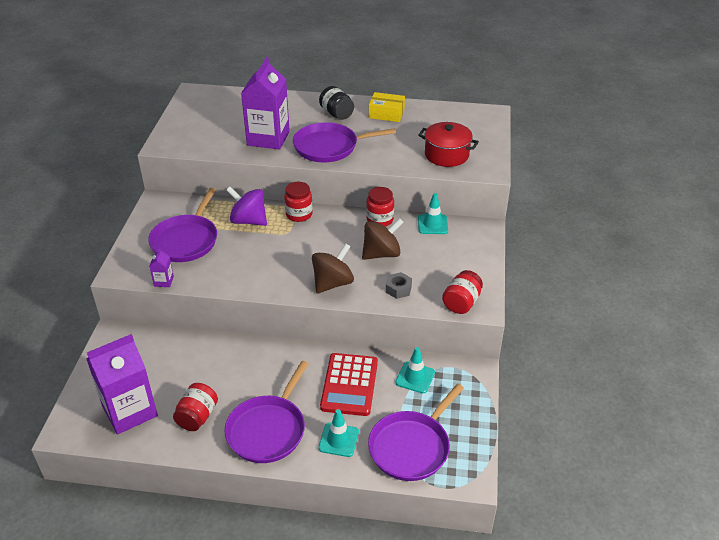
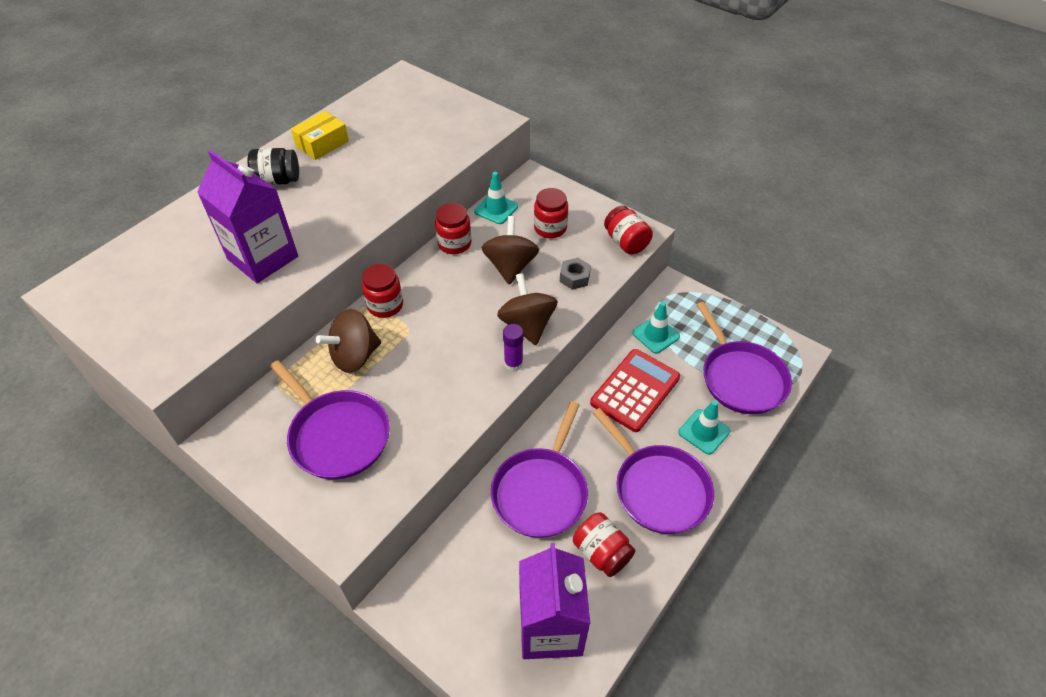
camera: 60 degrees left, 10 degrees up
(164, 281) = (400, 489): purple carton -> none
(248, 221) = (355, 356): purple spinning top -> brown spinning top
(293, 290) = (513, 363): none -> purple glue stick
(329, 147) = (338, 213): purple pan -> purple pan (541, 491)
(349, 385) = (635, 390): red calculator -> red calculator turned 90 degrees counterclockwise
(438, 258) = (550, 228): none -> red jar
(446, 155) = (442, 135): red pot -> none

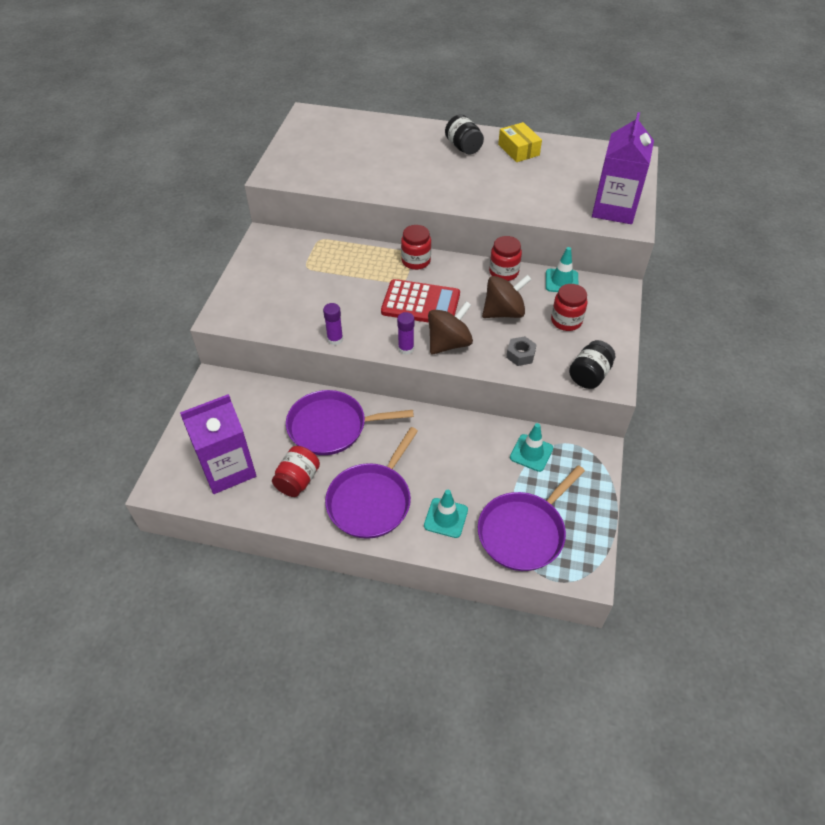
camera: 65 degrees right, 0 degrees up
(263, 258) = (387, 172): purple carton -> purple carton (614, 209)
(322, 143) = (518, 150): yellow box -> yellow box turned 45 degrees clockwise
(337, 435) = (293, 284): purple pan -> none
(355, 356) = (361, 265): brown spinning top -> none
(460, 424) = (335, 339): none -> purple glue stick
(626, 242) = (589, 375): red jar -> black jar
(635, 390) = (460, 456): red calculator -> red calculator (420, 303)

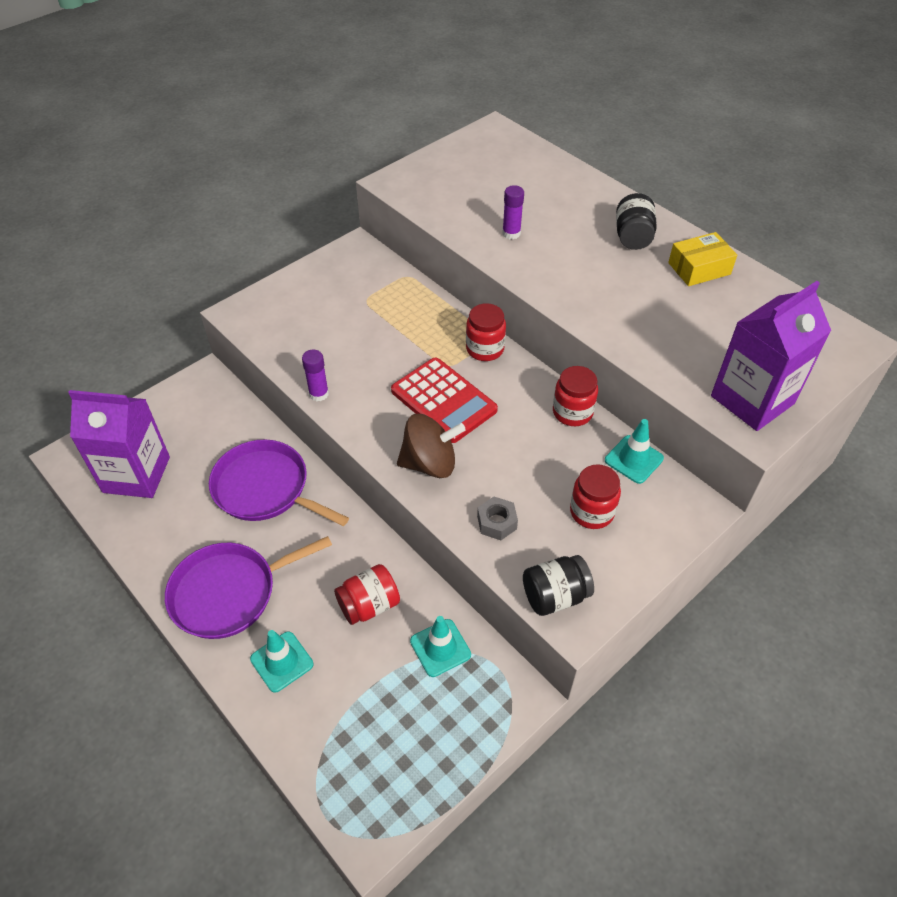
camera: 35 degrees right, 0 degrees up
(298, 480) = (184, 526): red jar -> red jar (369, 605)
(406, 348) = (379, 444): purple glue stick -> purple glue stick (511, 233)
(503, 312) = (526, 460): brown spinning top -> none
(518, 150) = (699, 268): yellow box -> yellow box turned 60 degrees clockwise
(524, 531) = (346, 735): purple pan -> none

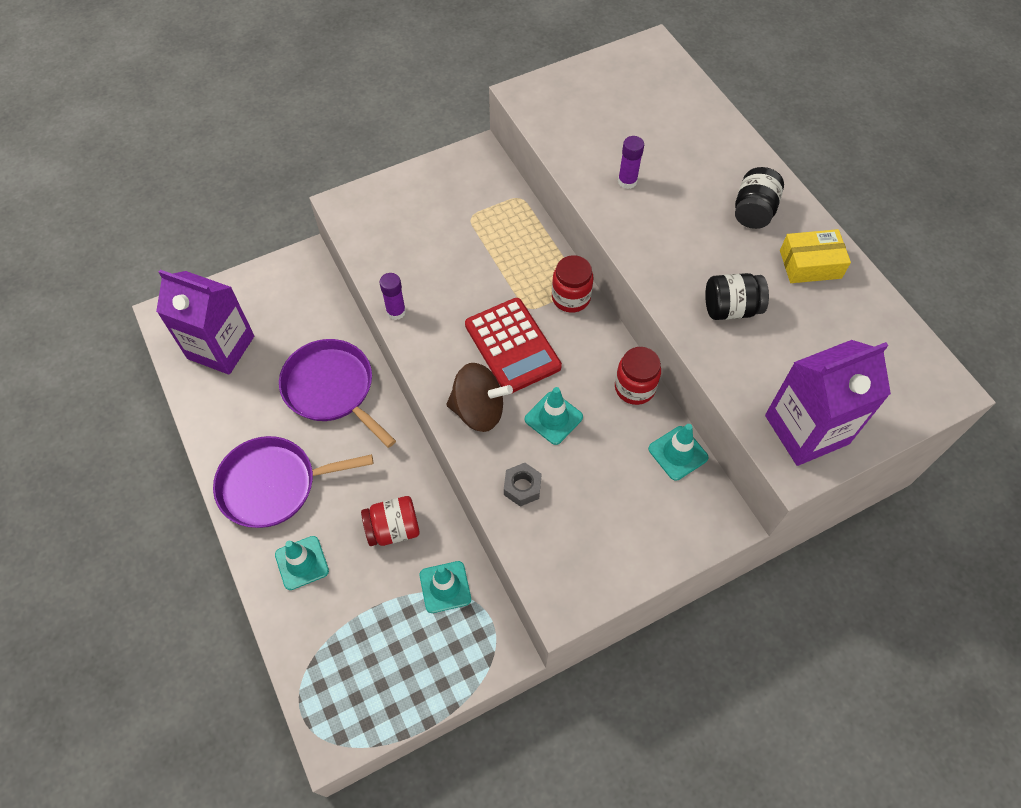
camera: 15 degrees right, 10 degrees up
(505, 454) = (553, 418): none -> turquoise traffic cone
(555, 596) = (552, 575): black jar -> black jar (731, 308)
(591, 512) = (617, 499): red jar -> none

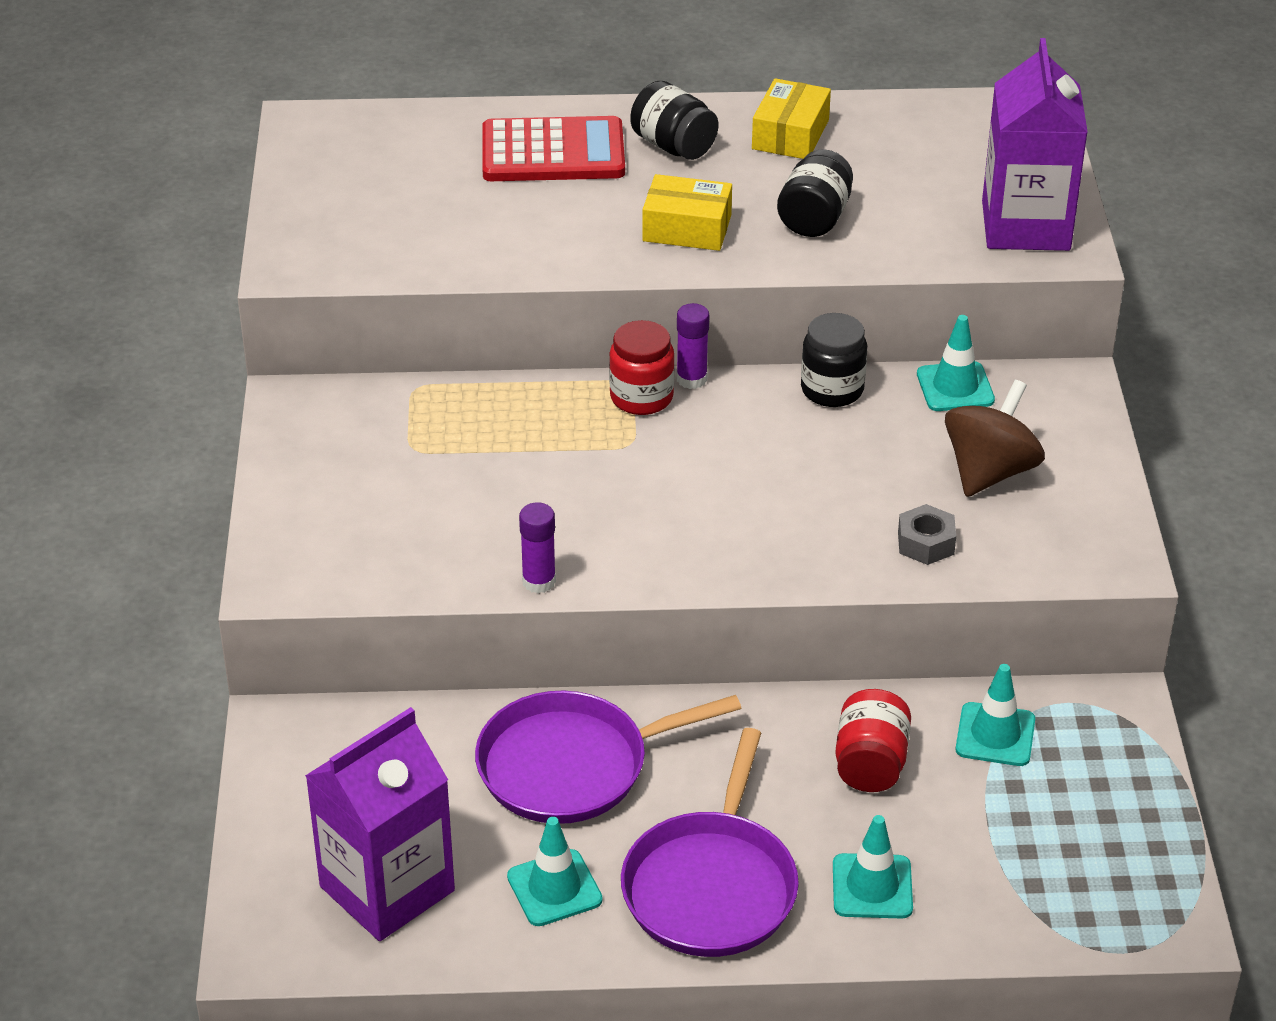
camera: 65 degrees left, 20 degrees down
(478, 410) = (775, 547): brown spinning top -> brown spinning top (989, 472)
(512, 346) = (686, 480): red calculator -> red calculator (553, 152)
(553, 418) = (833, 479): turquoise traffic cone -> turquoise traffic cone (554, 888)
(627, 181) = (538, 229): purple glue stick -> purple glue stick (691, 379)
(634, 388) = (832, 389): red jar -> black jar
(675, 249) = (687, 228): none -> yellow box

